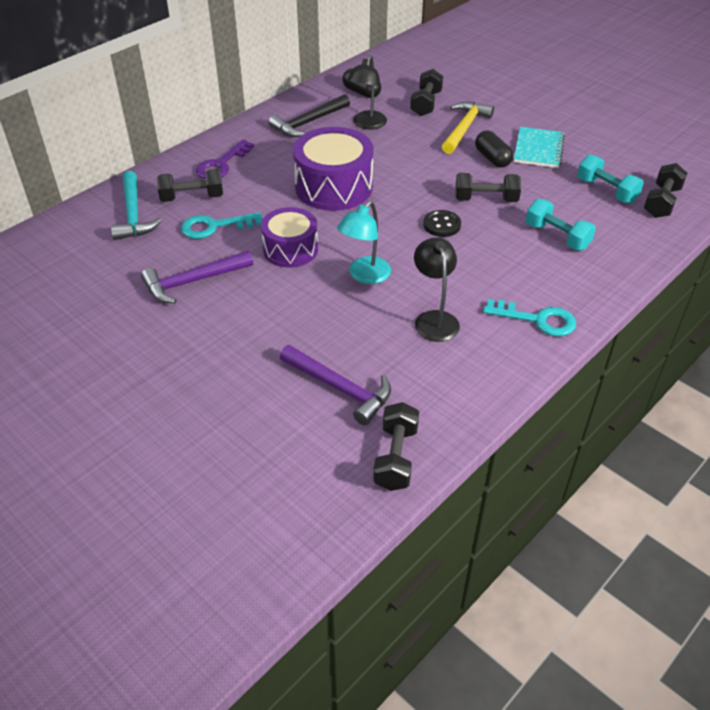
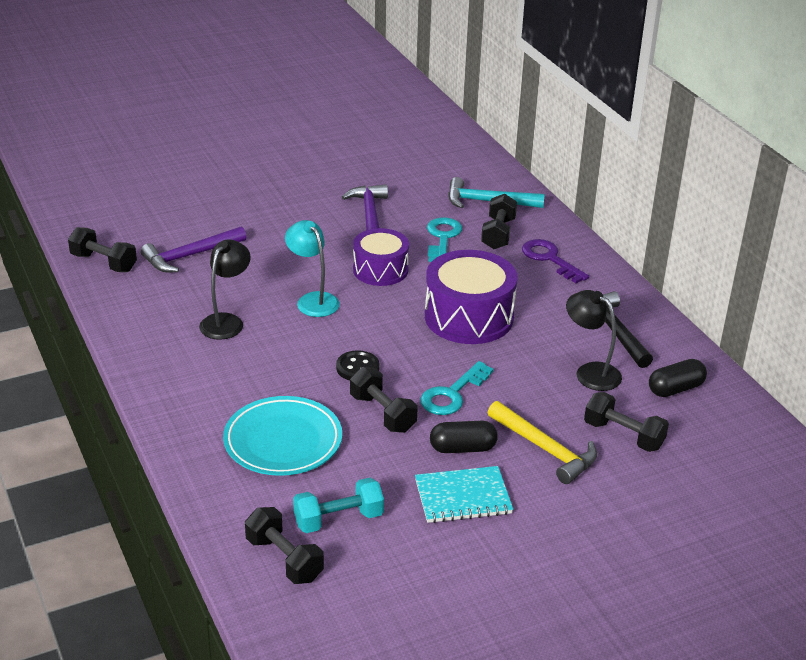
camera: 110 degrees right, 10 degrees down
(434, 319) = (226, 321): black lamp -> black lamp turned 75 degrees counterclockwise
(486, 199) = (382, 413): black dumbbell -> black dumbbell turned 60 degrees counterclockwise
(537, 320) = (176, 379): turquoise key -> turquoise key (452, 394)
(538, 149) = (463, 497): turquoise notebook -> turquoise notebook turned 45 degrees counterclockwise
(557, 236) = (283, 441): turquoise dumbbell -> turquoise plate

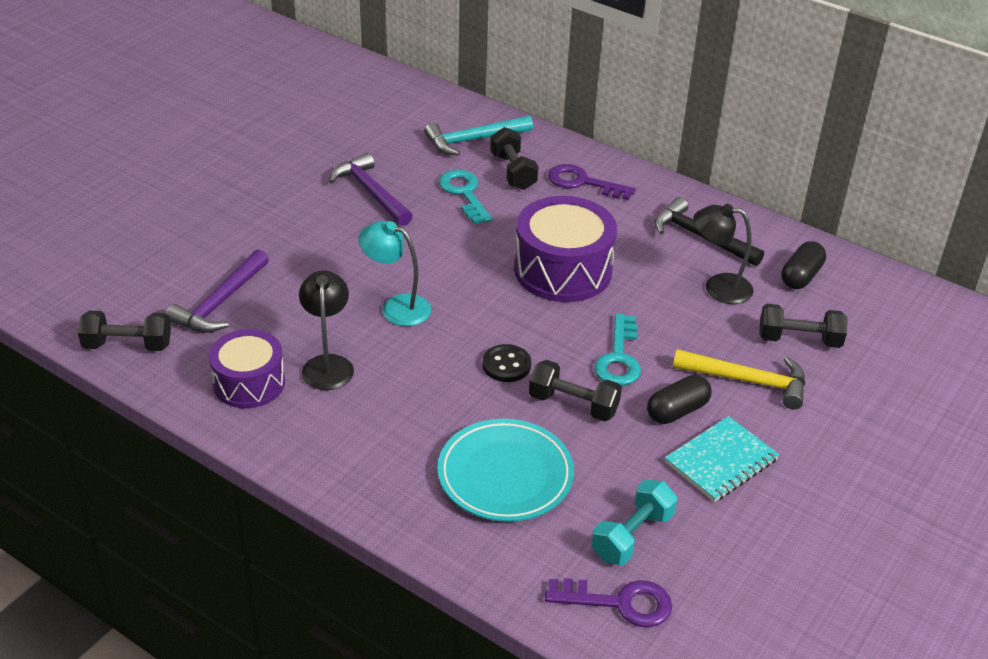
camera: 30 degrees left, 5 degrees up
(284, 559) = (620, 603): black dumbbell -> purple key
(380, 270) = (434, 249): purple drum -> purple drum (249, 383)

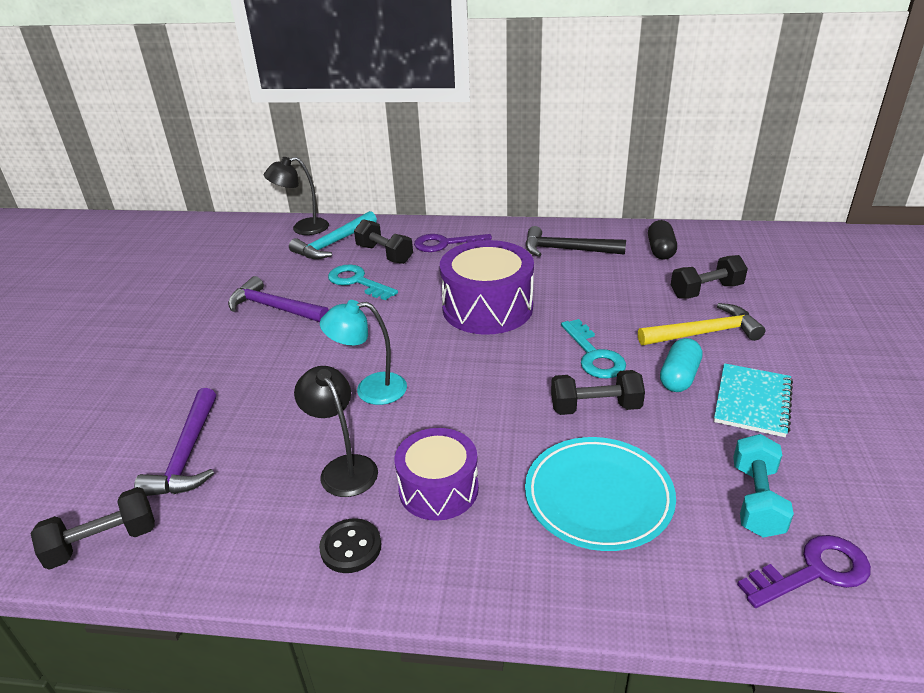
camera: 25 degrees left, 5 degrees down
(249, 383) = (273, 522): purple drum -> purple drum (438, 489)
(506, 365) = (509, 398): black button -> black button (351, 547)
(677, 411) = (679, 377): black capsule -> turquoise capsule
(718, 287) = (613, 277): black lamp -> black lamp (303, 228)

